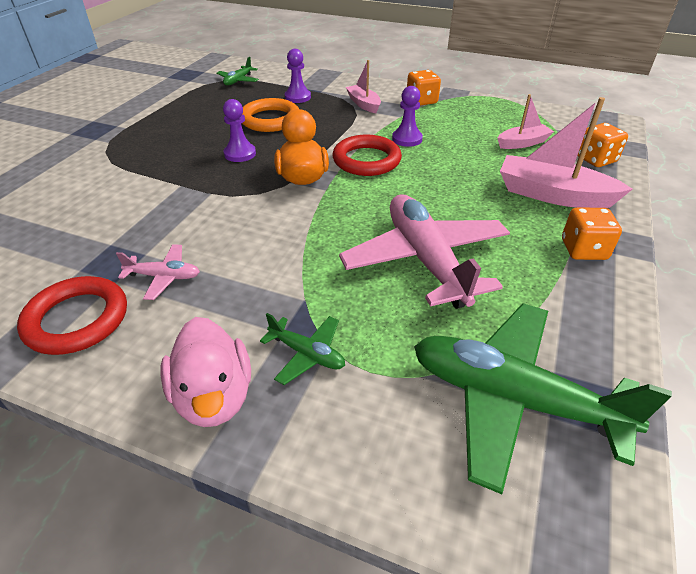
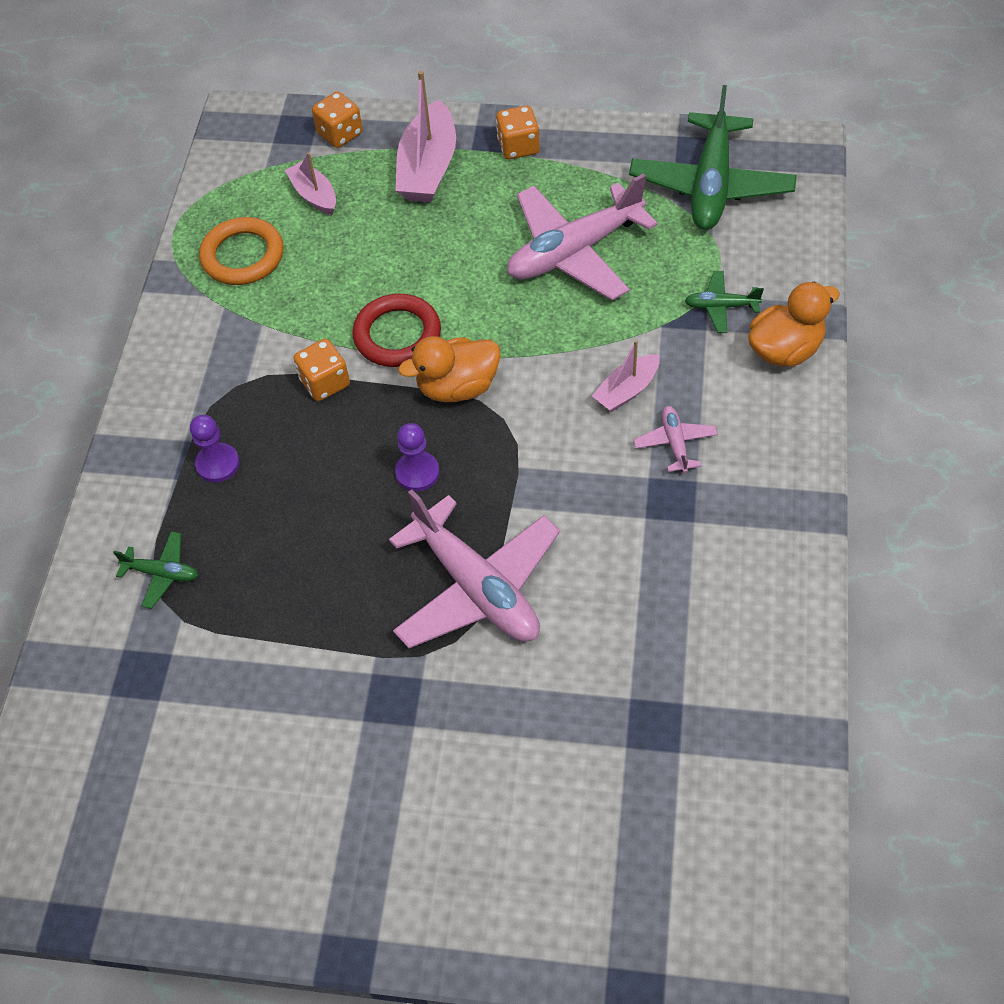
camera: 100 degrees left, 15 degrees up
(77, 319) = (755, 482): red ring -> none
(132, 163) = (476, 587): none -> pink plane
(214, 396) = (785, 349): pink duck -> orange duck
(270, 120) = (306, 473): orange ring -> orange ring (243, 256)
(307, 354) = (721, 306): green plane -> green plane turned 105 degrees counterclockwise
(363, 104) = (229, 374): pink boat -> pink boat (626, 390)
(407, 139) = (330, 305): purple pawn -> none
(421, 101) = (204, 308): orange dice -> orange dice (325, 383)

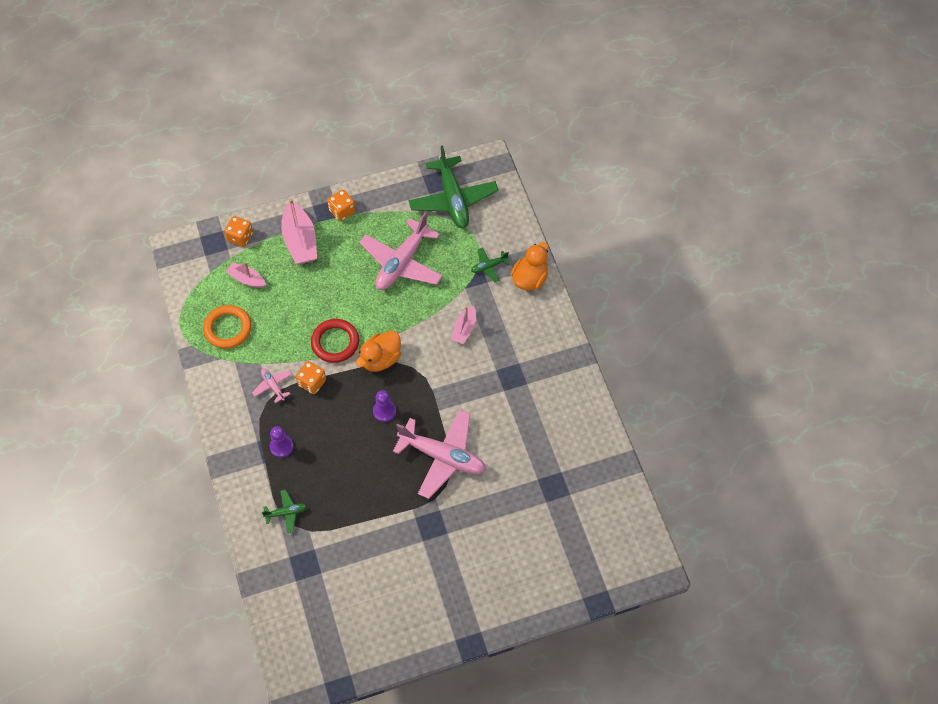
camera: 30 degrees left, 5 degrees up
(675, 443) = (500, 347): pink plane -> pink plane (273, 386)

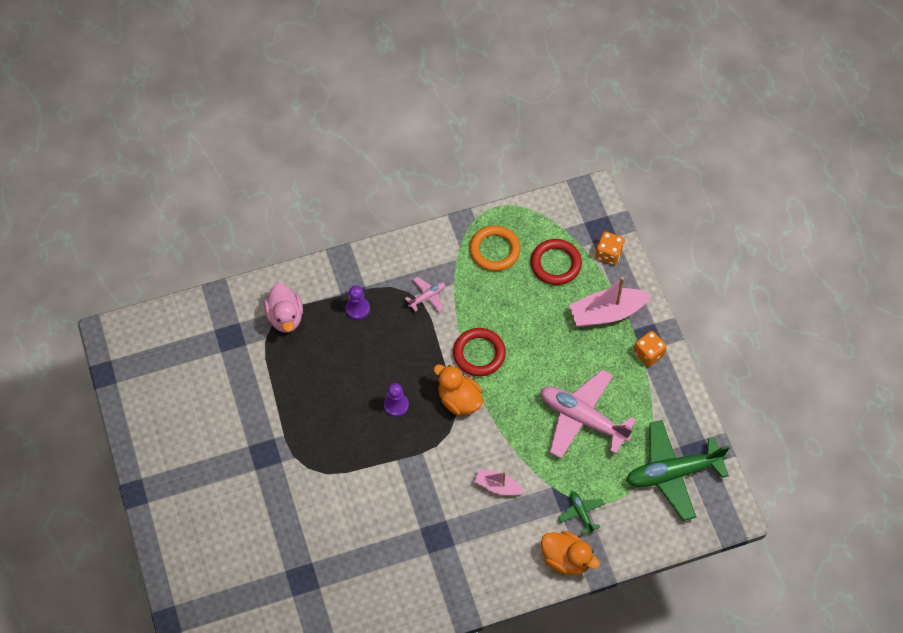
camera: 90 degrees right, 0 degrees up
(247, 279) = (555, 264): pink boat -> red ring
(286, 513) = (285, 317): green plane -> pink duck
(312, 382) = (431, 333): orange dice -> none
(442, 456) = (341, 464): pink plane -> none

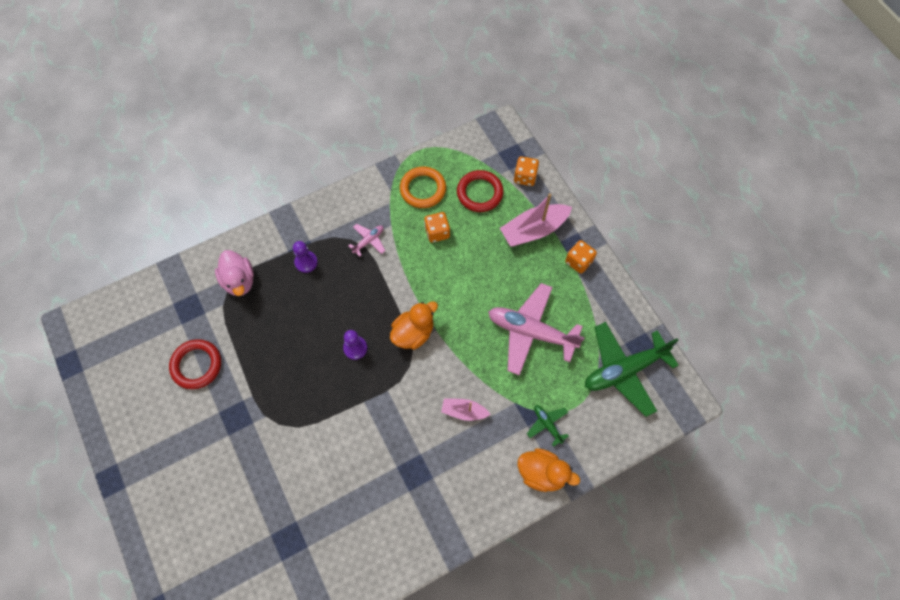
camera: 10 degrees left, 5 degrees up
(459, 400) = (413, 333): orange duck -> orange duck turned 105 degrees clockwise
(479, 354) = (425, 286): red ring -> red ring (196, 365)
(502, 299) = (437, 232): none -> orange dice

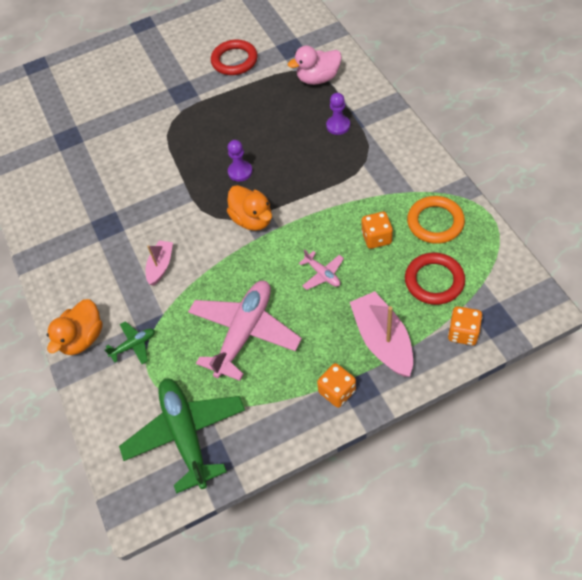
camera: 100 degrees right, 10 degrees down
(368, 241) = (364, 175): pink plane -> pink plane (322, 274)

